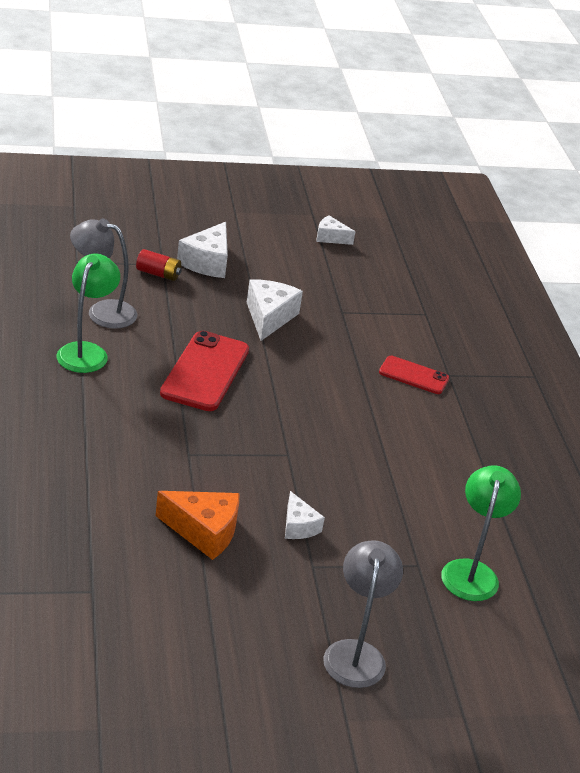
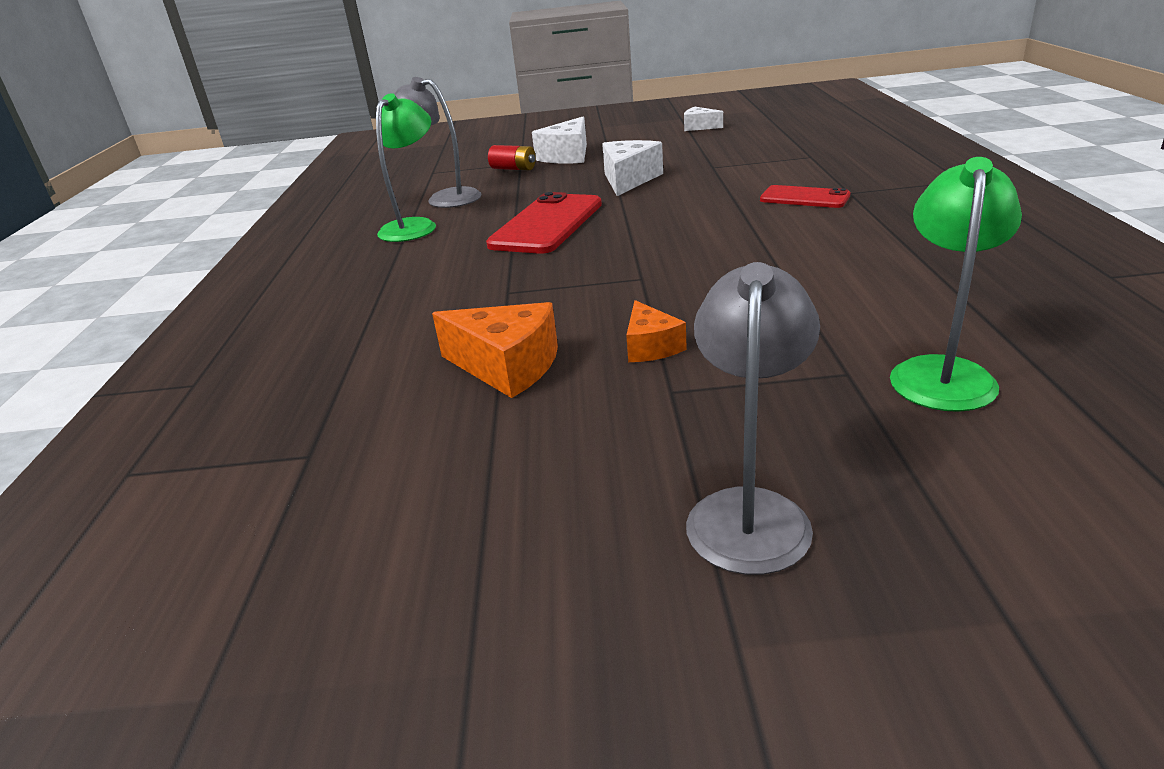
camera: 15 degrees right, 5 degrees down
(298, 526) = (650, 346): white cheese -> orange cheese

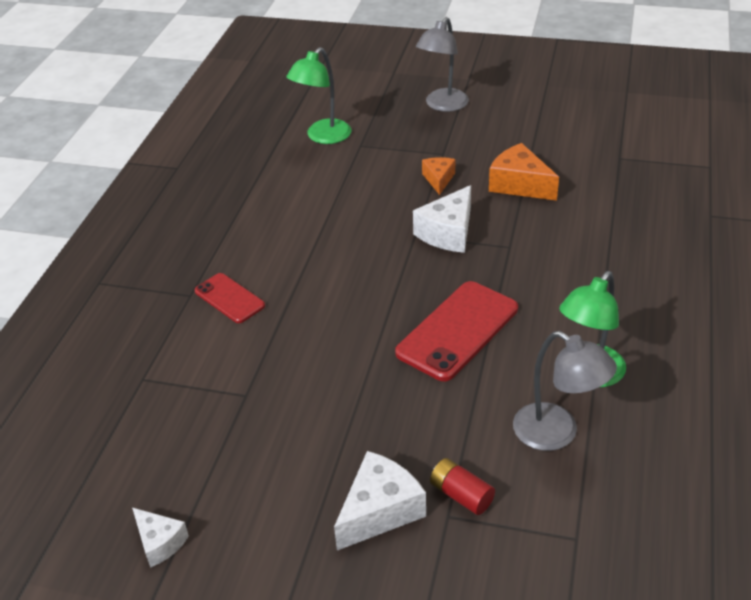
camera: 165 degrees left, 10 degrees up
(629, 180) = (344, 397): white cheese -> white cheese (448, 232)

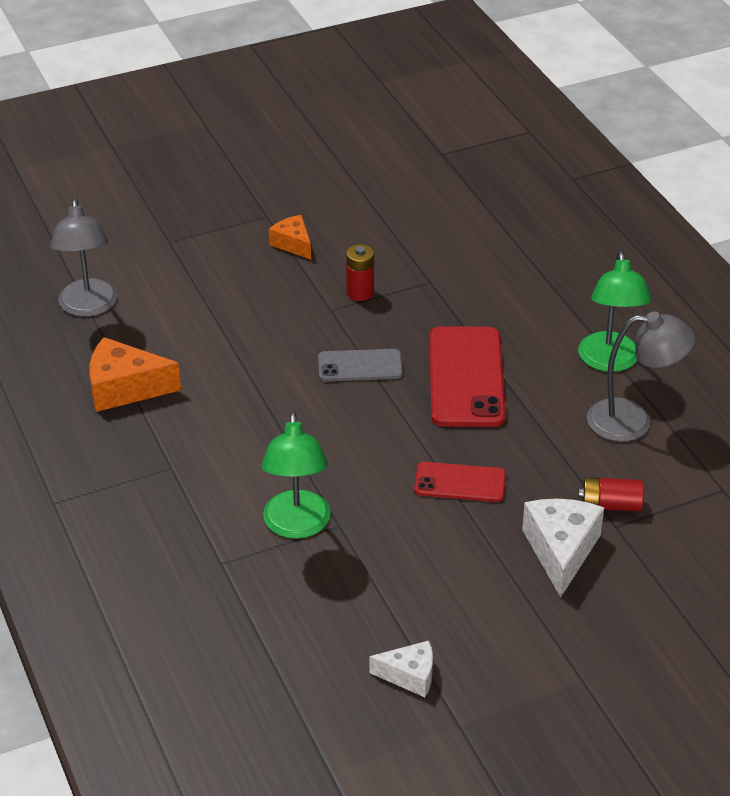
camera: 40 degrees left, 0 degrees up
(229, 298) = (217, 450): red phone -> red phone (460, 482)
(323, 137) = (117, 248): green lamp -> green lamp (297, 526)
(389, 285) = (360, 366): none -> grey phone
(442, 105) = (209, 163): grey lamp -> grey lamp (88, 307)
(448, 232) = (360, 292): white cheese -> red battery
(519, 184) = (377, 217): orange cheese -> orange cheese (124, 388)

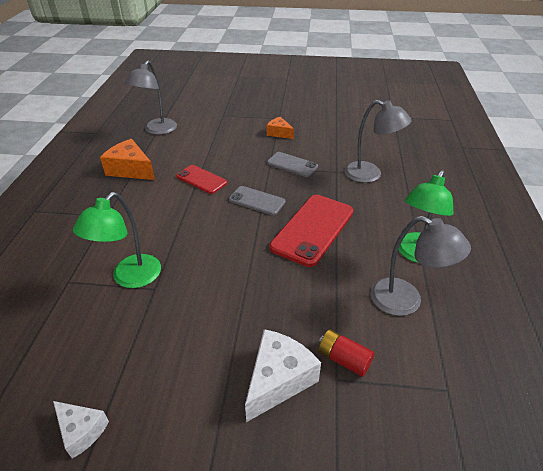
camera: 30 degrees right, 0 degrees up
(293, 244) = (279, 133): orange cheese -> orange cheese turned 45 degrees counterclockwise
(360, 292) = (292, 165): red battery -> grey phone
(460, 482) = (251, 294): red phone -> red phone (201, 179)
(480, 269) = (370, 175): none -> grey lamp

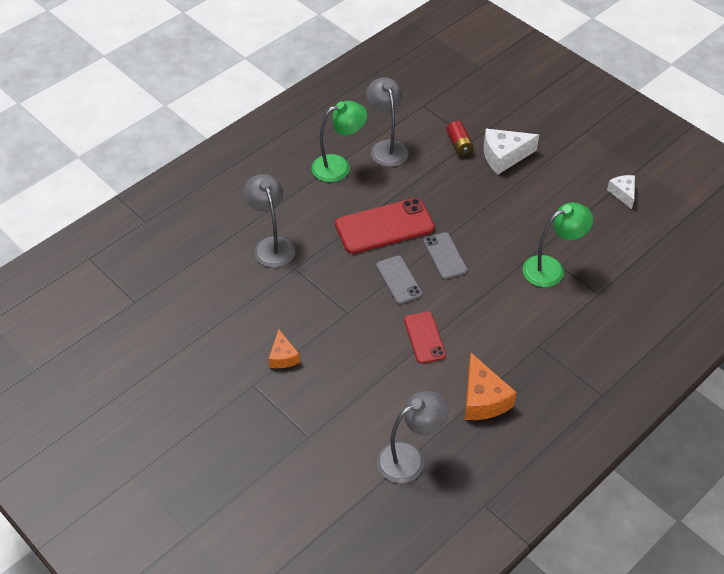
camera: 140 degrees left, 10 degrees up
(292, 165) = (323, 301): grey phone -> grey phone (445, 256)

